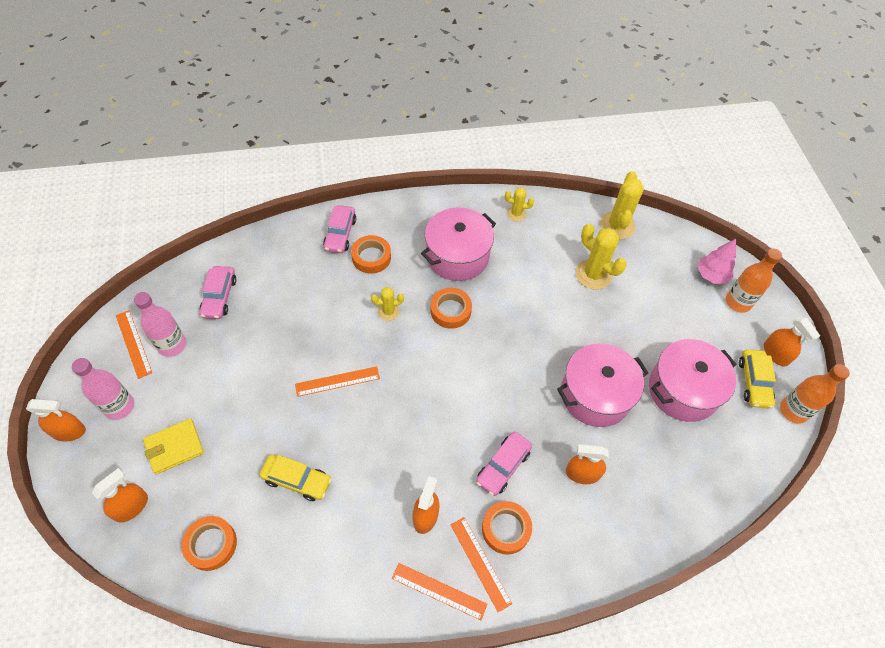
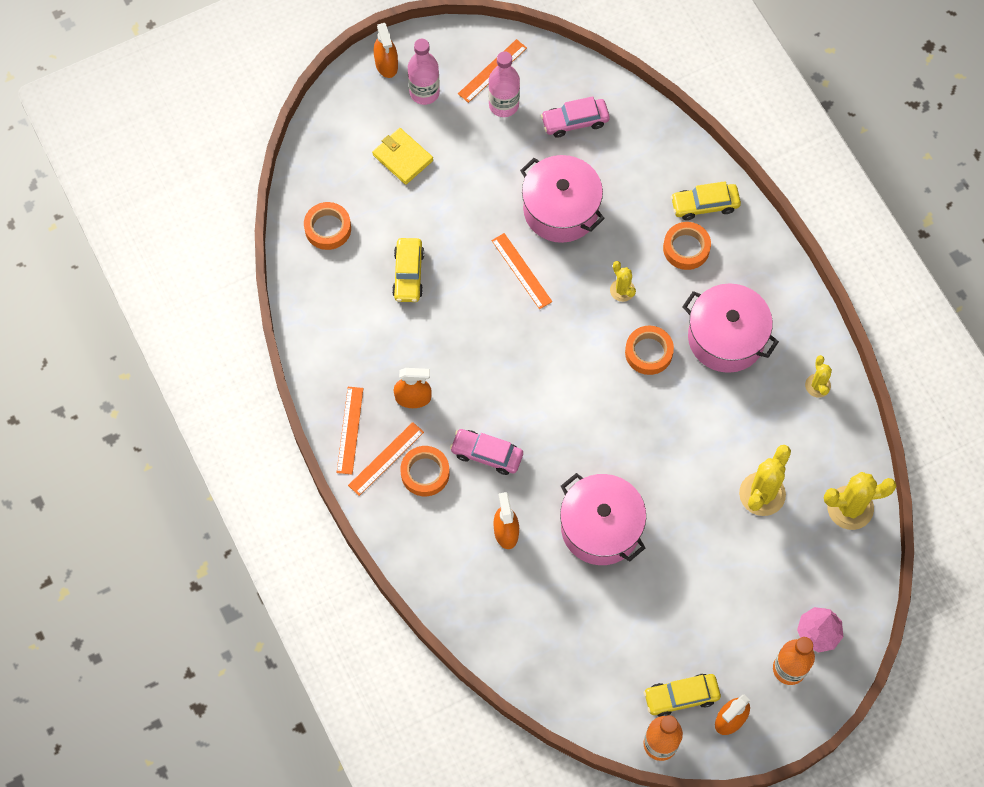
camera: 75 degrees right, 10 degrees up
(131, 507) = (338, 150): orange spray bottle -> none
(340, 234) = (704, 205): pink car -> yellow car
(683, 390) = (641, 619): pink pot -> pink pot (561, 209)

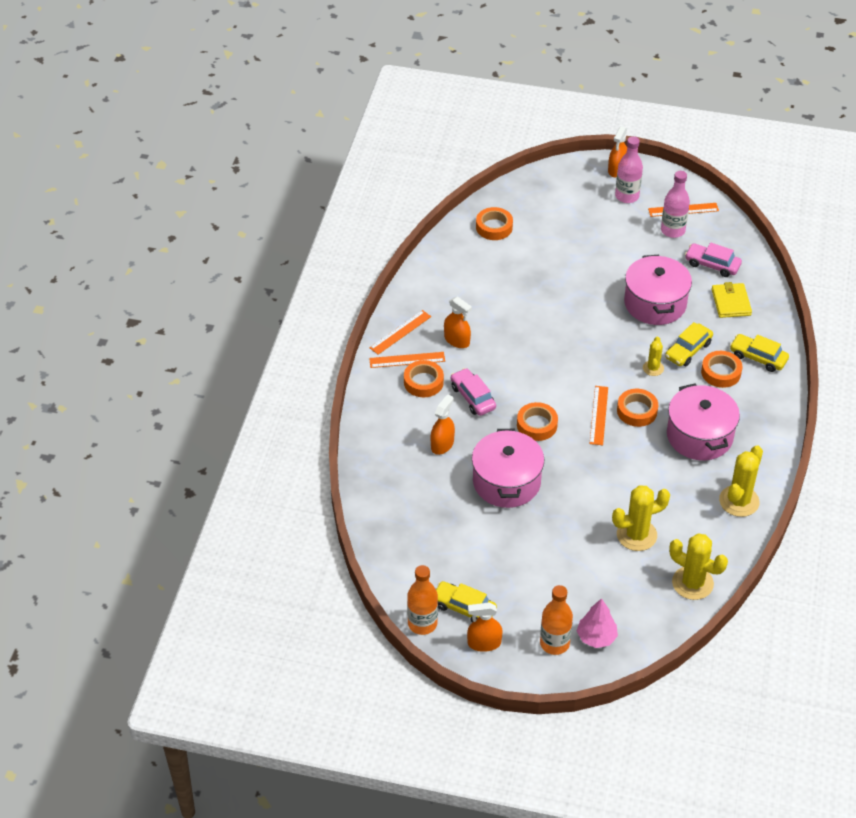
camera: 40 degrees right, 20 degrees down
(402, 158) = (578, 220): yellow wallet -> yellow wallet (731, 302)
(408, 274) = (520, 278): yellow car -> yellow car (688, 350)
(521, 271) = (595, 319): orange ruler -> orange ruler (598, 415)
(573, 440) = (537, 425): none -> orange tape
(817, 385) = (739, 501): yellow cactus -> yellow cactus, size x1.77

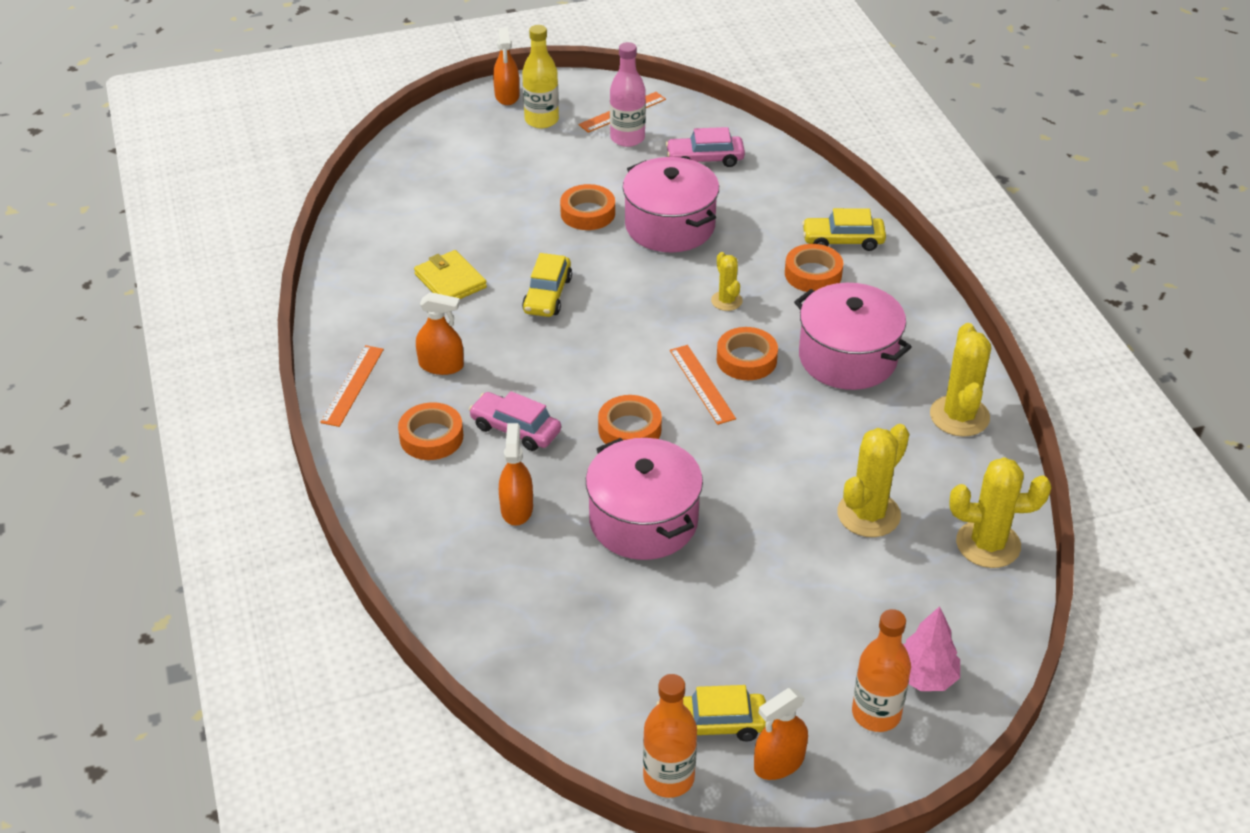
camera: 30 degrees left, 5 degrees down
(407, 360) = (387, 417): orange ruler -> none
(494, 227) = (394, 211): orange tape -> orange tape (587, 213)
(627, 196) = (541, 120): pink bottle -> yellow bottle
(688, 350) = (753, 264): yellow car -> yellow car (547, 295)
(731, 302) = (760, 192): yellow wallet -> yellow wallet (450, 281)

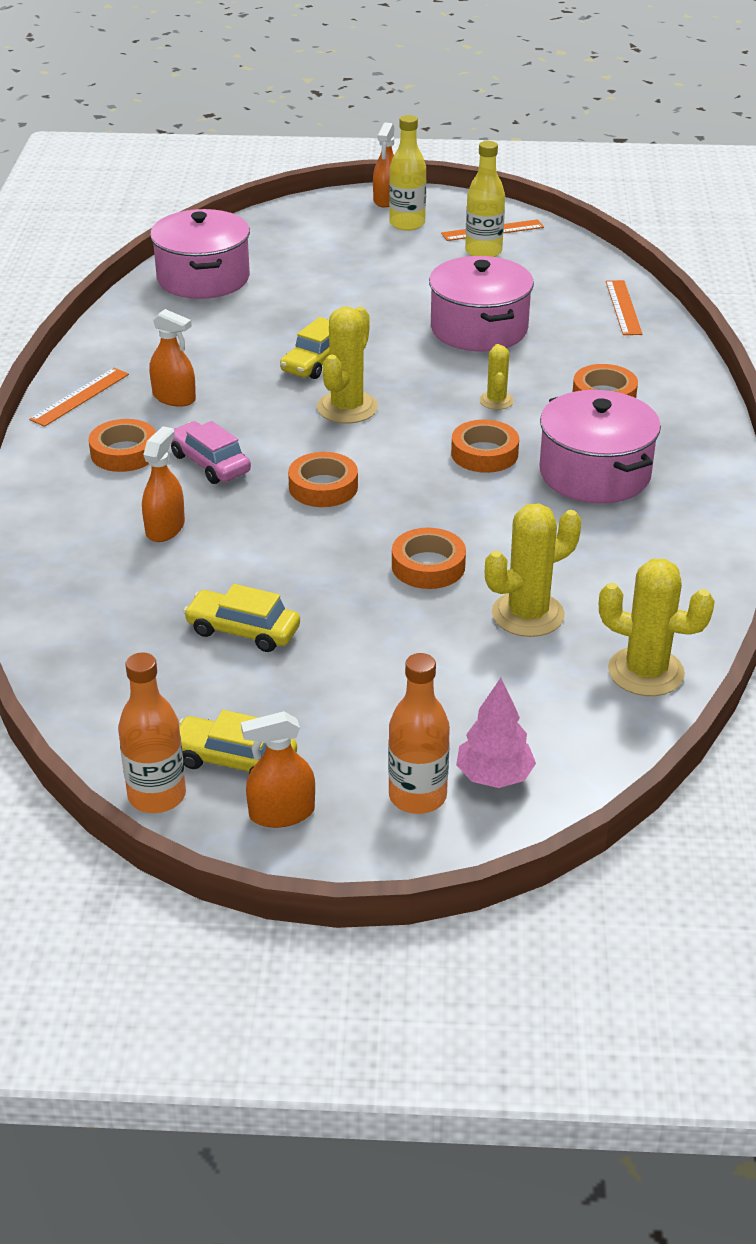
camera: 20 degrees right, 5 degrees down
(450, 281) = (230, 333): yellow wallet -> none
(587, 213) = (402, 304): orange tape -> orange tape (428, 566)
(627, 138) = (483, 252): pink bottle -> yellow bottle
(643, 520) = (284, 566): pink pot -> pink pot (203, 278)
(701, 384) = (423, 465): orange ruler -> orange ruler (623, 307)
(705, 159) = (552, 281): pink car -> none
(843, 240) = (655, 373): yellow car -> yellow car (243, 630)
(959, 416) = (687, 550): yellow cactus -> yellow cactus (347, 408)

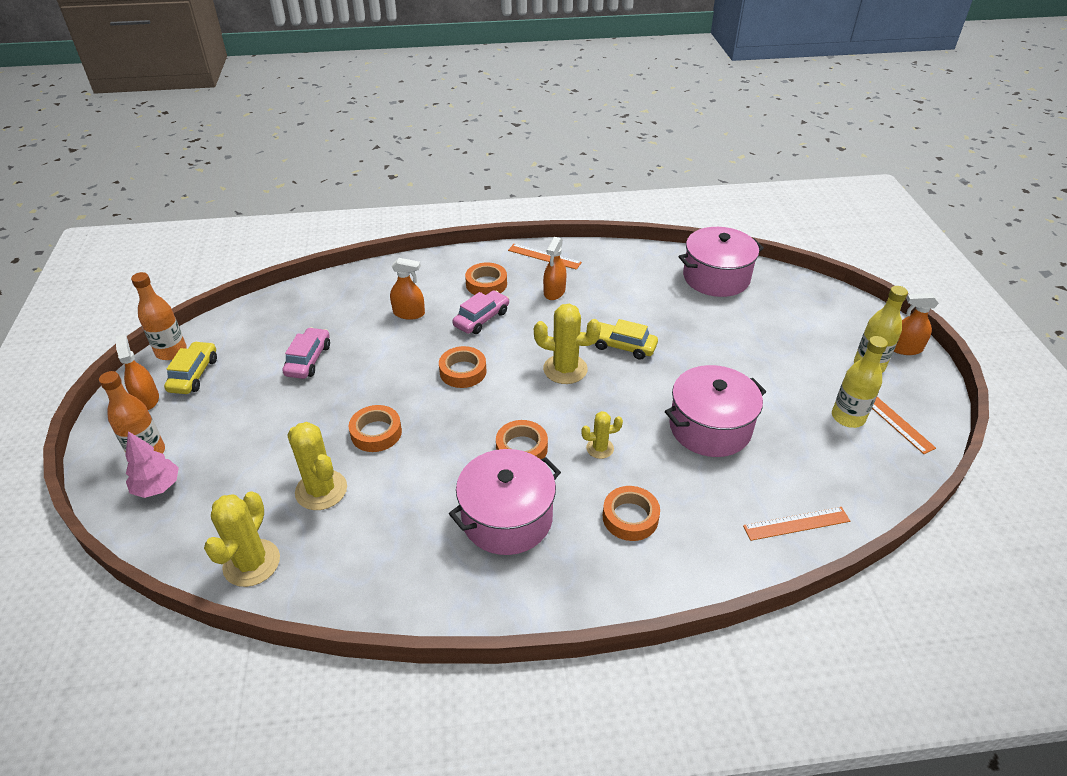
camera: 80 degrees right, 5 degrees up
(243, 630) = (308, 360): yellow car -> pink car

